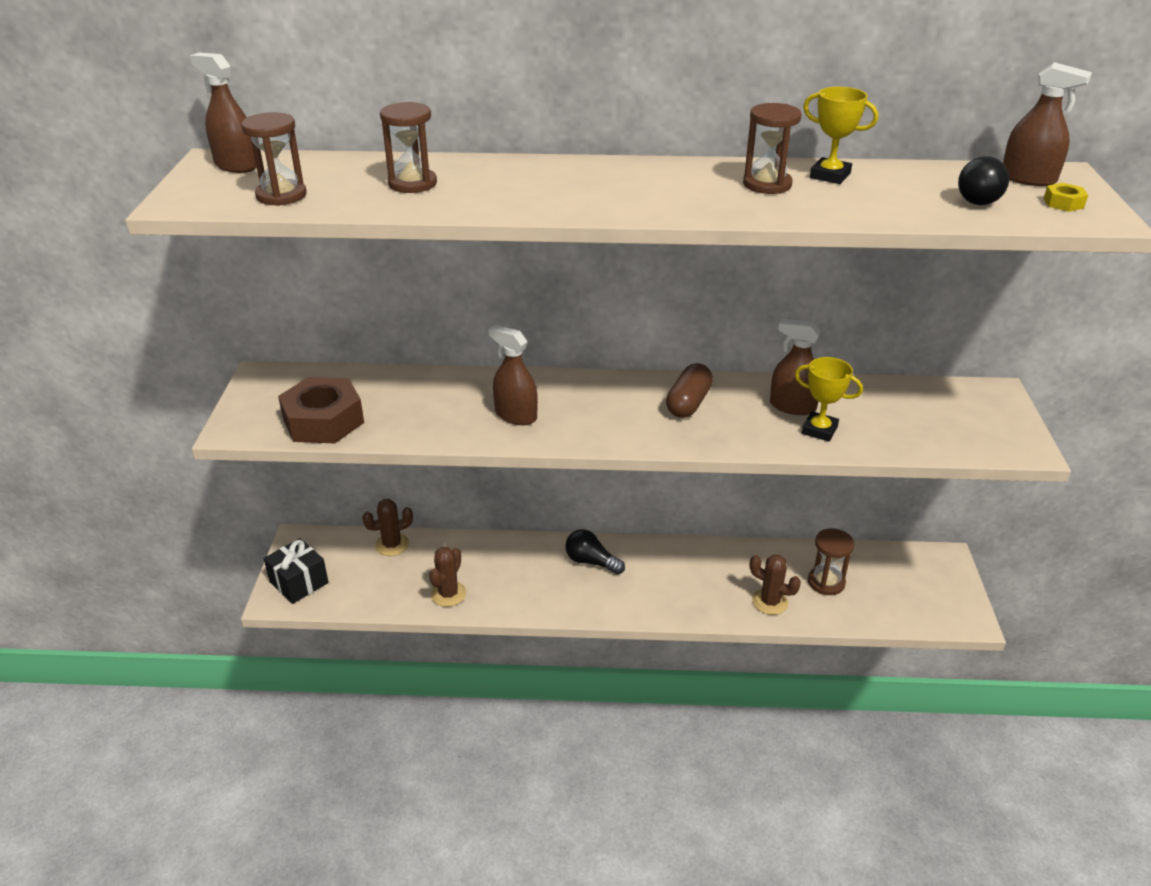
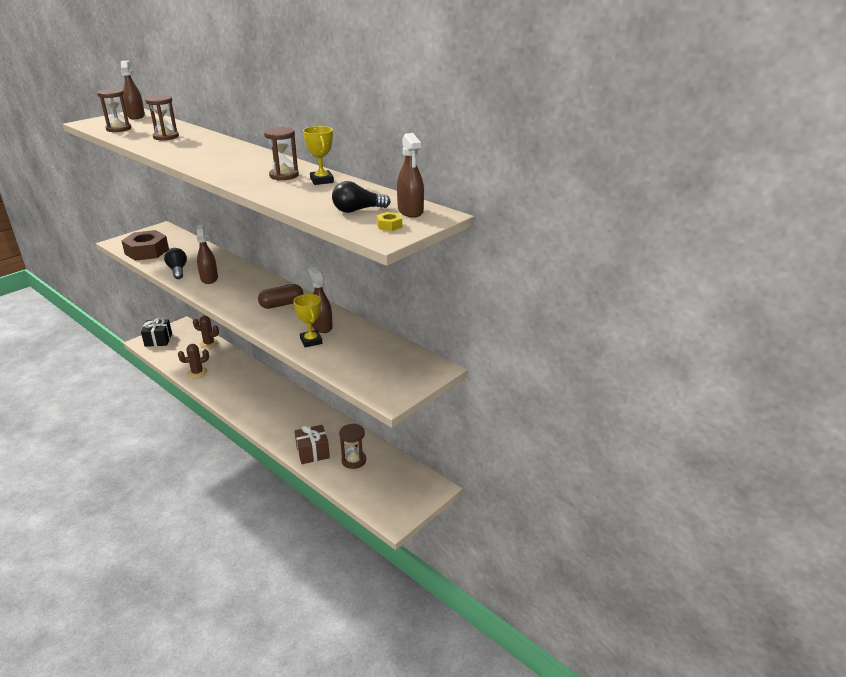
camera: 40 degrees right, 5 degrees down
(591, 562) = (268, 391): black light bulb -> black light bulb (178, 270)
(770, 602) = (313, 452): brown cactus -> brown gift

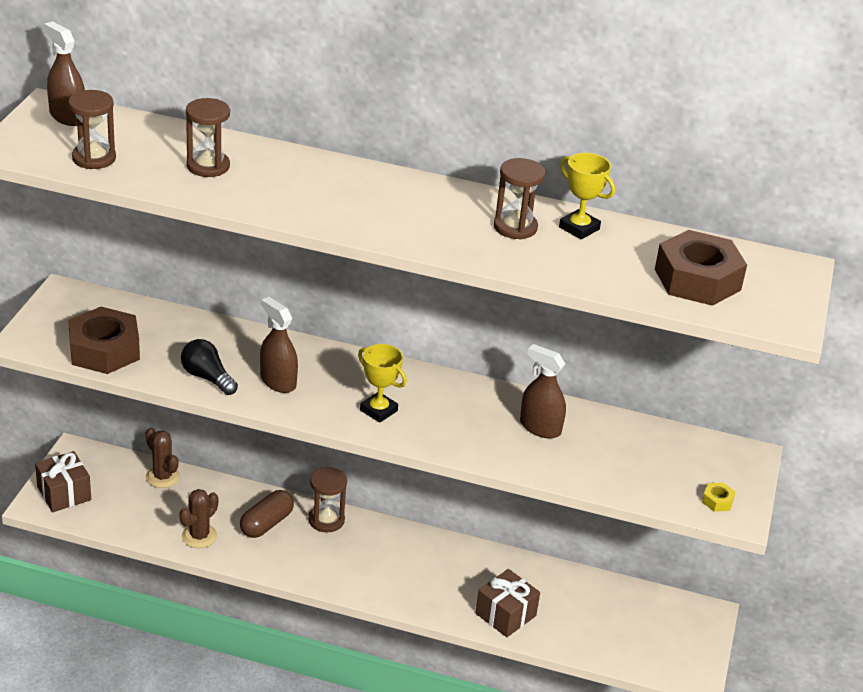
camera: 30 degrees left, 5 degrees up
(158, 340) = (64, 493): black gift -> brown gift
(209, 343) = (162, 477): brown cactus -> brown cactus turned 60 degrees clockwise
(281, 304) = (443, 403): brown capsule -> brown capsule (266, 524)
(311, 341) = (551, 456): yellow trophy -> yellow trophy (378, 410)
(353, 460) = (571, 609): brown hourglass -> brown hourglass (326, 520)
(358, 210) = (697, 279): black light bulb -> brown nut
(389, 225) = (767, 300): yellow nut -> yellow nut (717, 501)
(410, 211) = (759, 267): brown spray bottle -> none

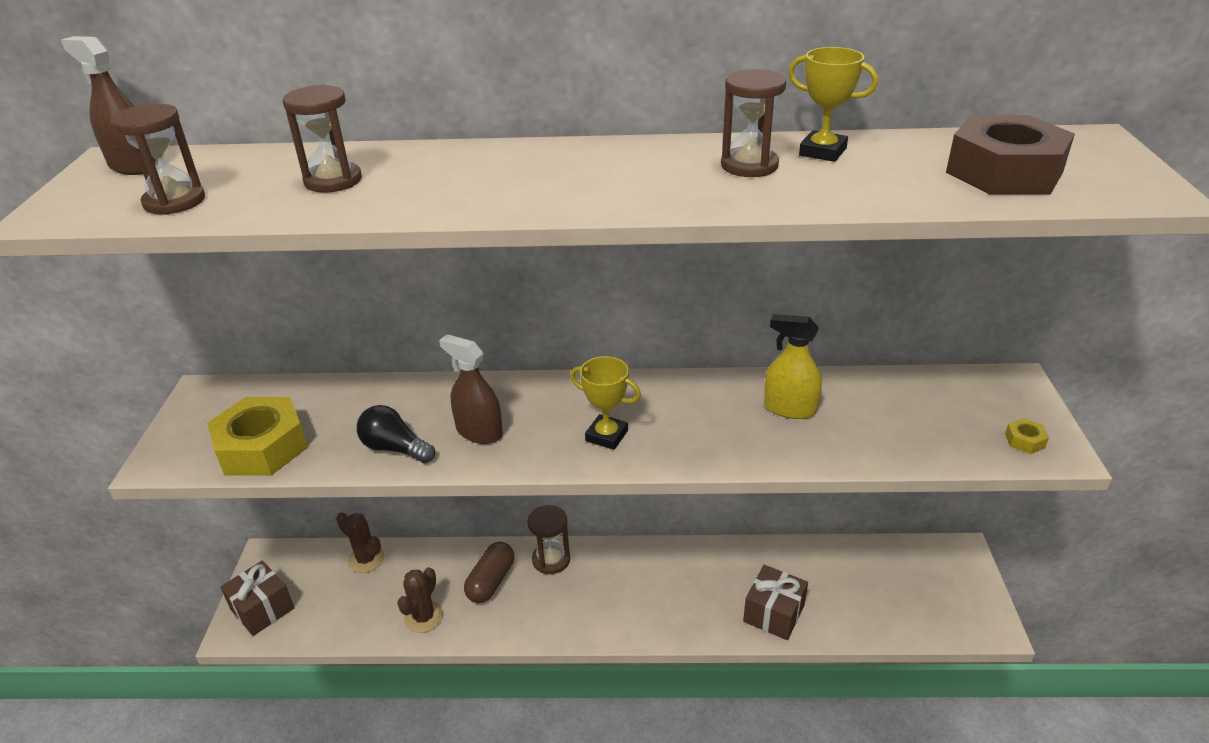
camera: 10 degrees left, 0 degrees up
(104, 350) = (262, 447): brown nut -> yellow nut
(540, 427) = (790, 408): brown spray bottle -> yellow spray bottle

